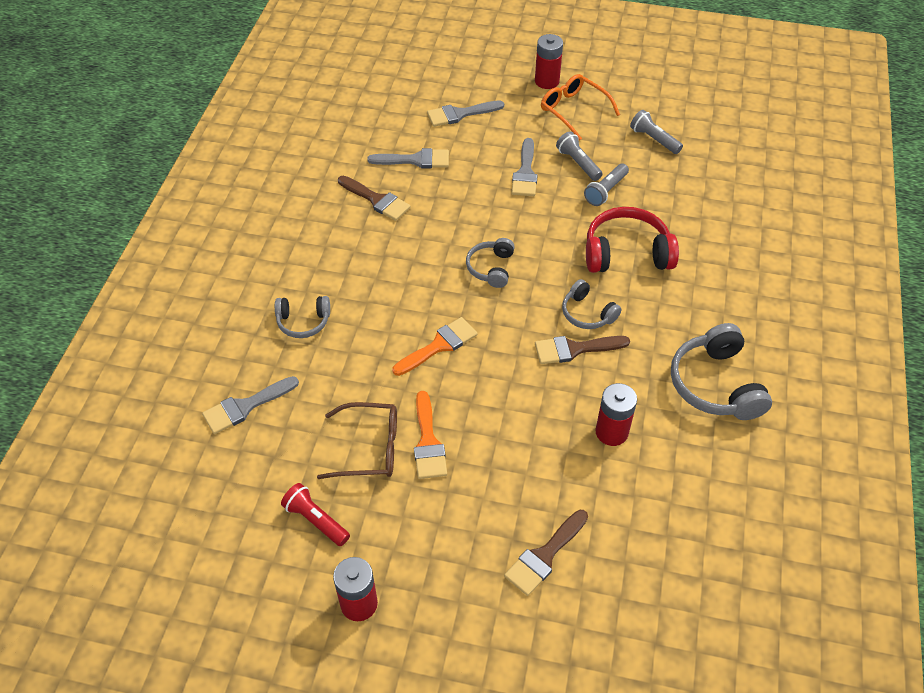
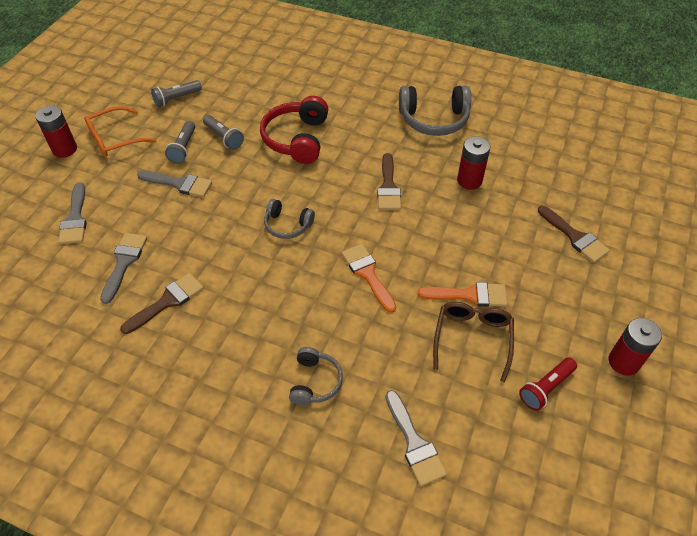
camera: 80 degrees left, 0 degrees up
(578, 163) = (183, 148): grey flashlight -> grey flashlight turned 60 degrees counterclockwise
(587, 313) = (354, 173): grey headphones -> none

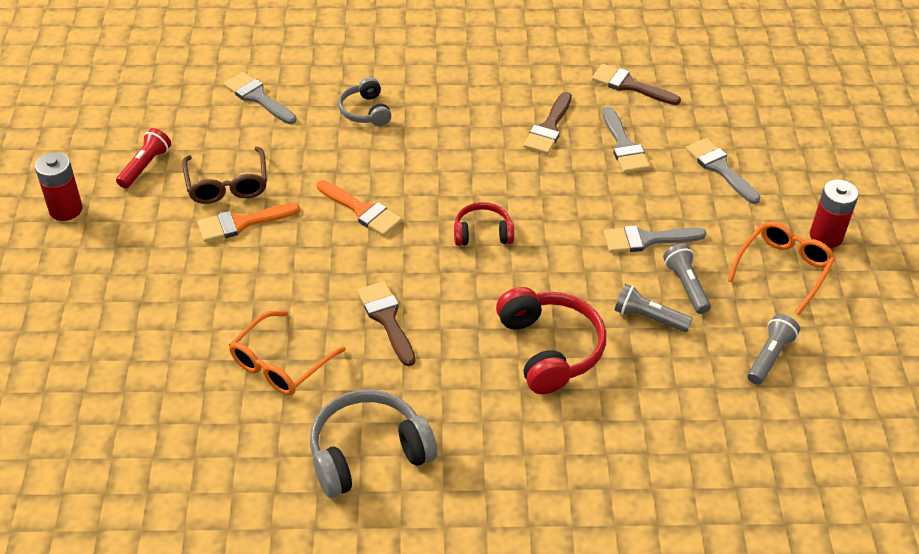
camera: 155 degrees right, 5 degrees down
(287, 225) = (482, 233): grey headphones -> red headphones
(469, 181) = (281, 363): red battery -> orange glasses
(575, 237) = (124, 327): brown brush -> brown brush (629, 85)

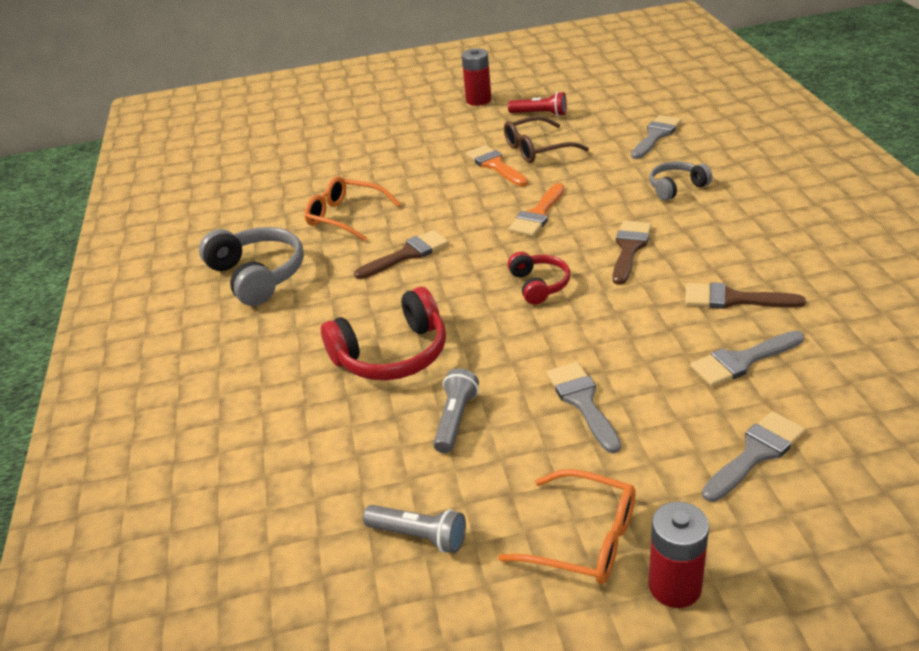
camera: 85 degrees right, 10 degrees down
(629, 85) = (867, 349): brown brush -> brown brush (629, 248)
(686, 285) = (517, 445): grey flashlight -> none

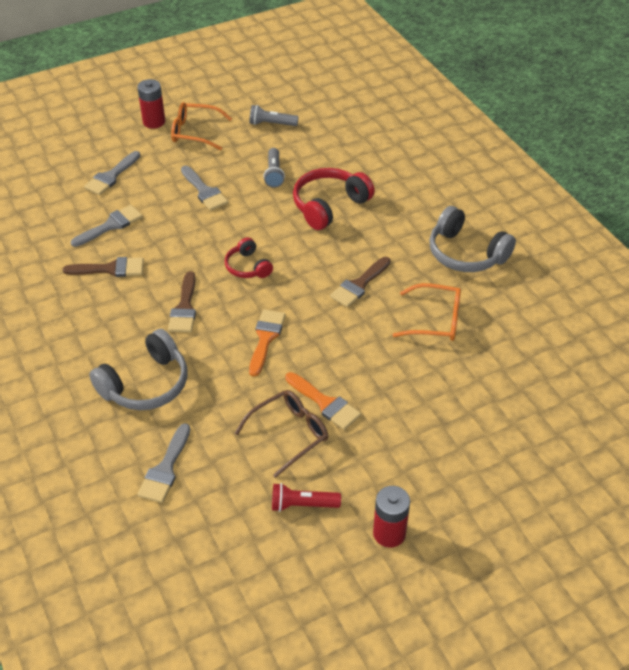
camera: 160 degrees right, 10 degrees up
(676, 187) = (146, 384): grey headphones -> grey headphones, size x1.71

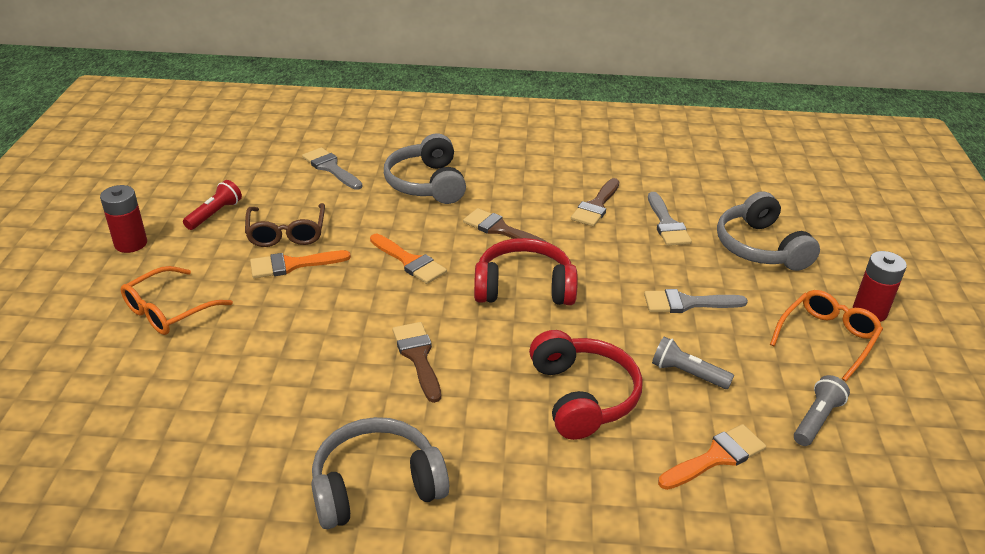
camera: 120 degrees right, 10 degrees down
(111, 176) = (760, 247): grey brush -> grey headphones
(247, 267) = (524, 287): red headphones -> red headphones, size x1.71
(330, 149) = (716, 457): none -> orange brush
(434, 320) = (302, 390): orange glasses -> orange glasses (169, 310)

